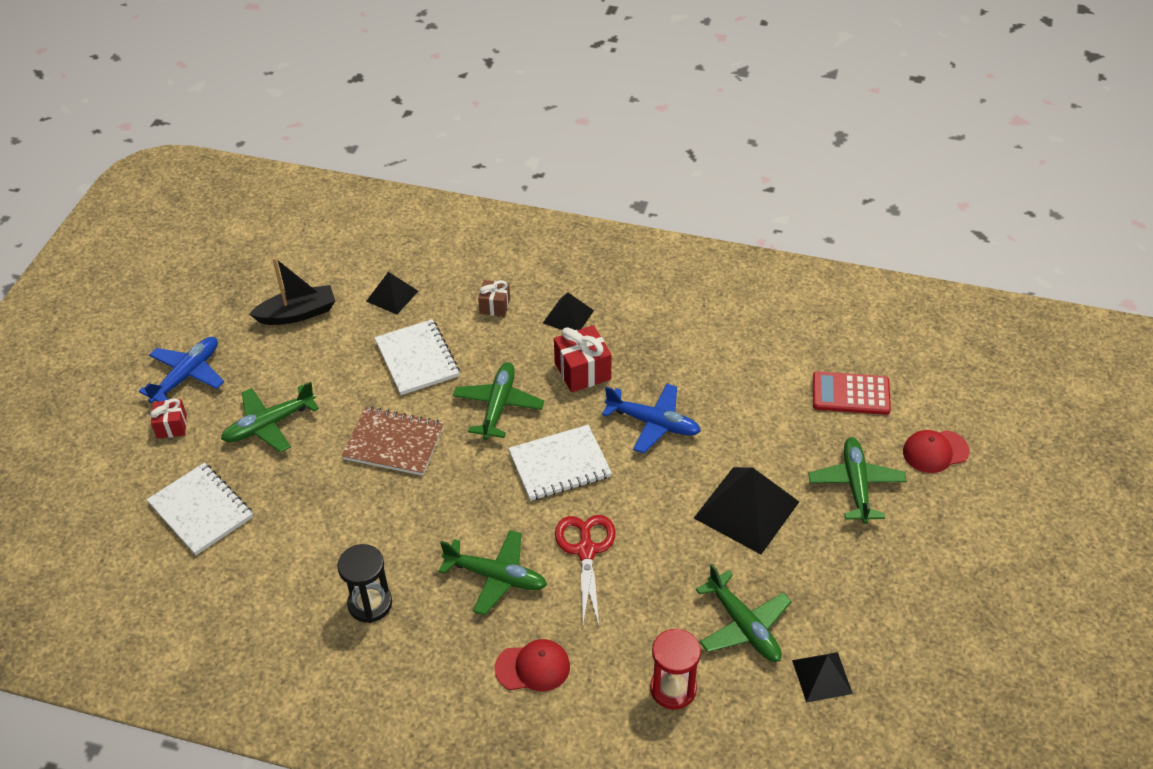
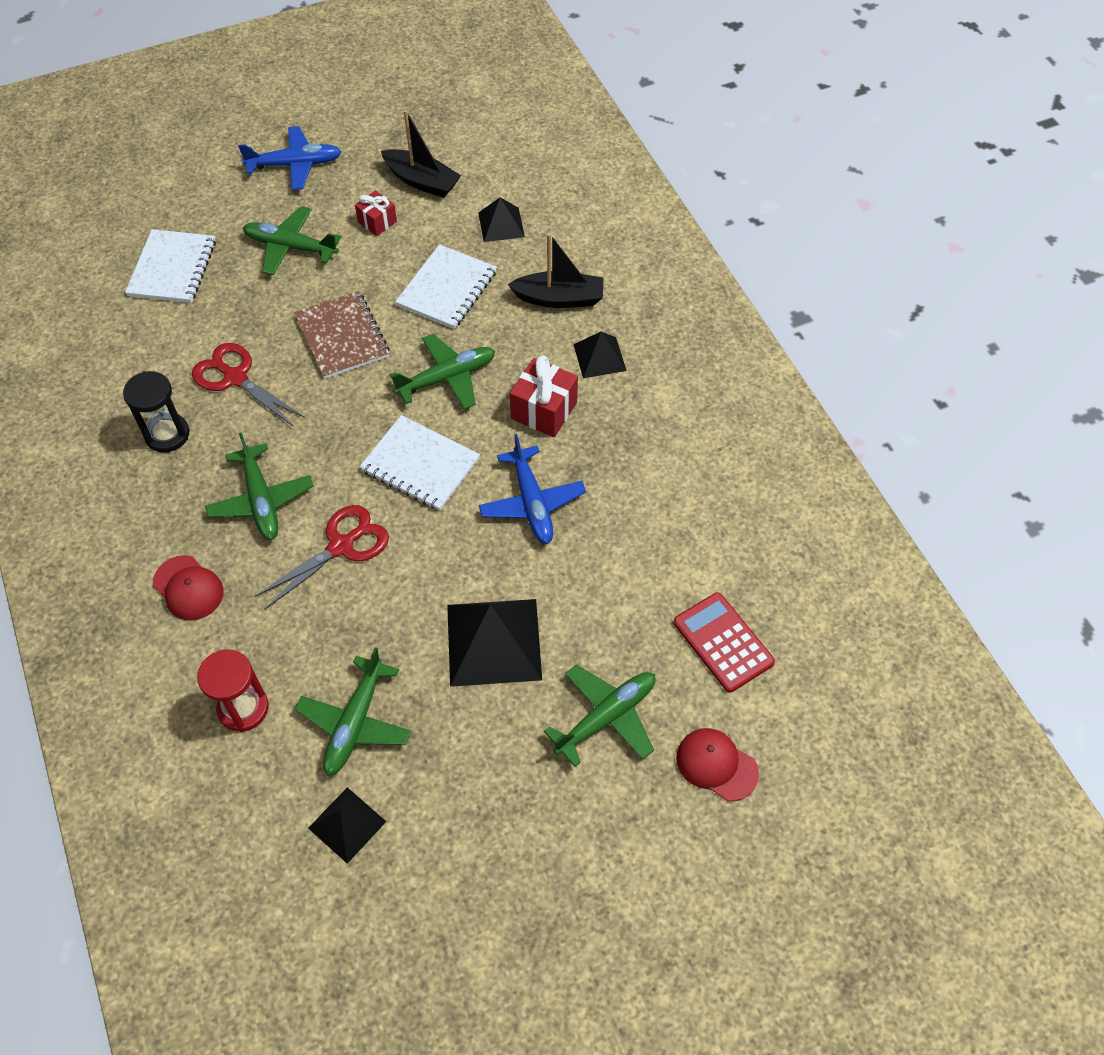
camera: 50 degrees right, 10 degrees up
(172, 426) = (237, 193): red gift -> red gift (377, 222)
(361, 529) = (235, 378): none -> red scissors
(495, 306) = (559, 298): brown gift -> black boat

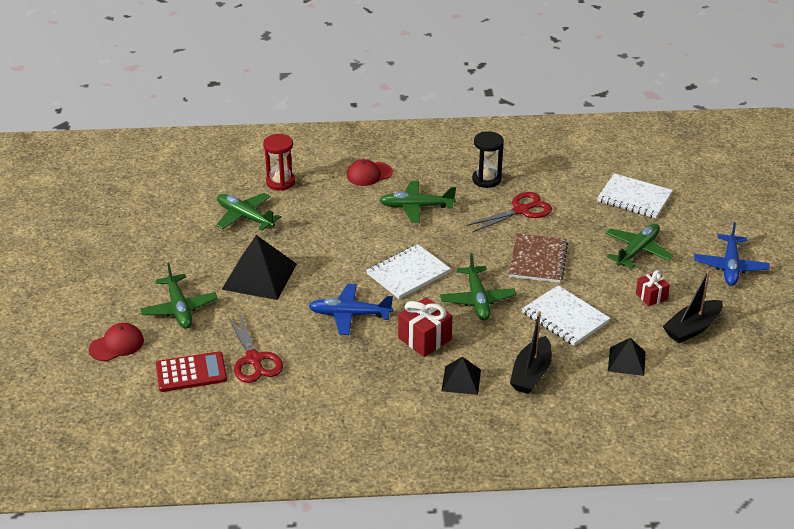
camera: 110 degrees right, 20 degrees down
(341, 546) = (364, 231): red scissors -> red scissors (254, 359)
(342, 337) = (538, 260): brown notebook -> brown notebook turned 75 degrees counterclockwise
(347, 824) = (190, 205): black pyramid -> none

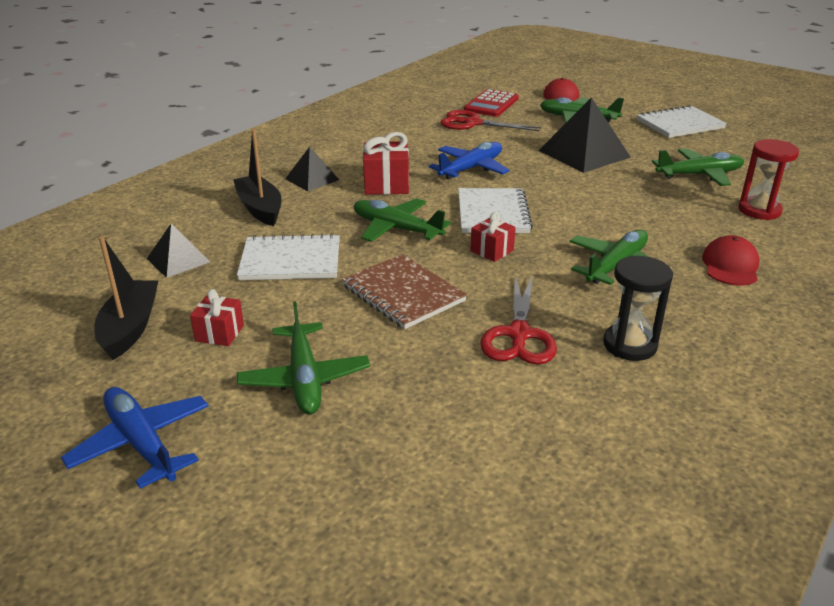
camera: 130 degrees right, 5 degrees down
(455, 252) = (492, 251): none -> red gift
(634, 198) = (418, 464): white notebook -> white notebook (680, 124)

